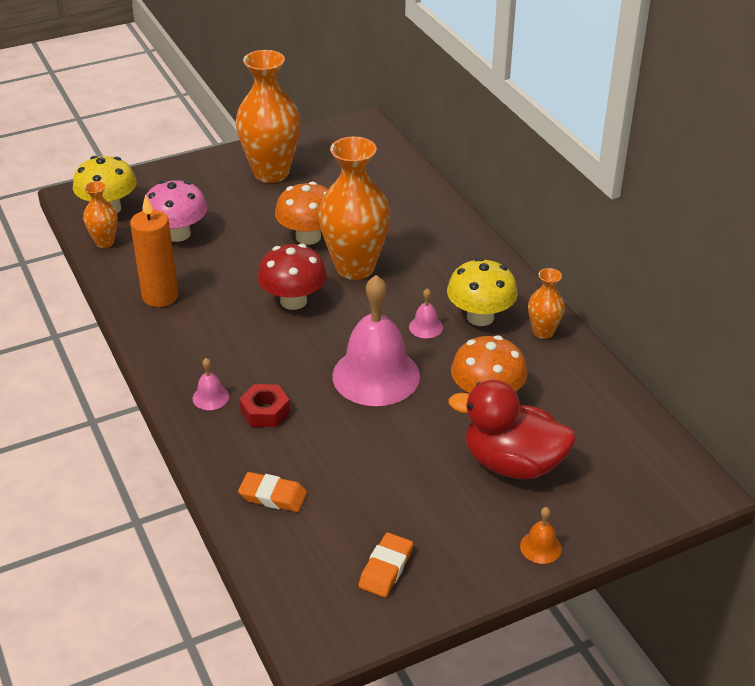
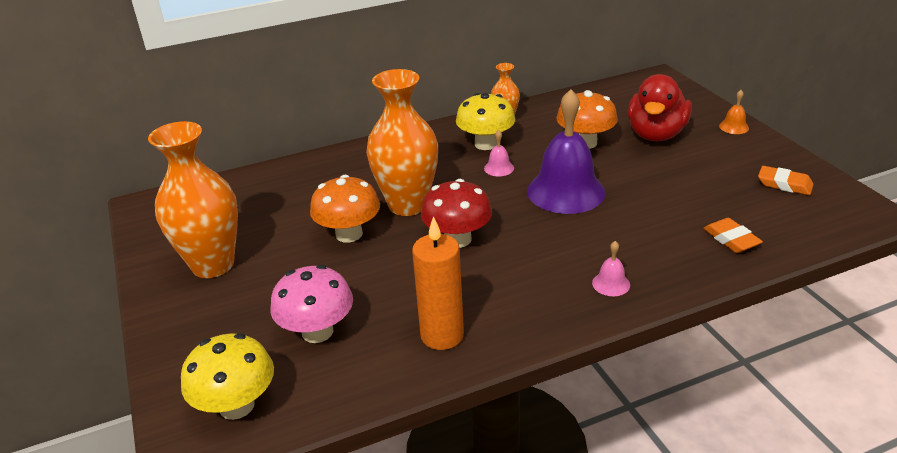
camera: 85 degrees left, 5 degrees down
(104, 242) = (318, 400): orange vase -> none
(265, 411) = (624, 249): red nut -> none
(273, 496) = (731, 239): orange eraser -> orange eraser turned 45 degrees counterclockwise
(376, 375) = (566, 191): pink bell -> purple bell

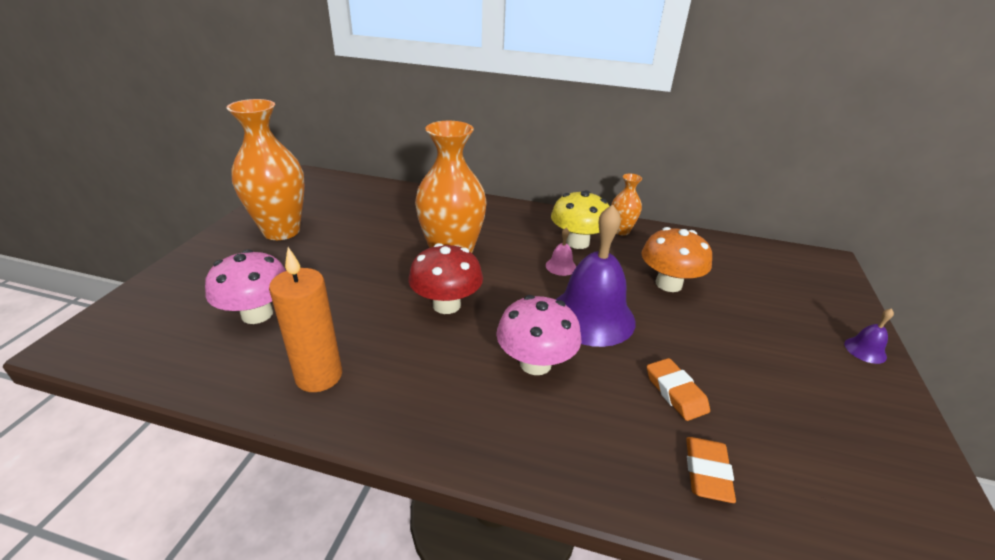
camera: 35 degrees right, 0 degrees up
(236, 405) = (139, 333): yellow mushroom -> none
(349, 234) = (383, 257): orange mushroom -> none
(571, 240) = (535, 363): none -> pink mushroom
(611, 284) = (512, 430): pink bell -> none
(656, 134) = (755, 312): red duck -> none
(734, 127) = (865, 350): orange bell -> purple bell
(784, 184) = (862, 451): orange eraser -> orange eraser (675, 392)

